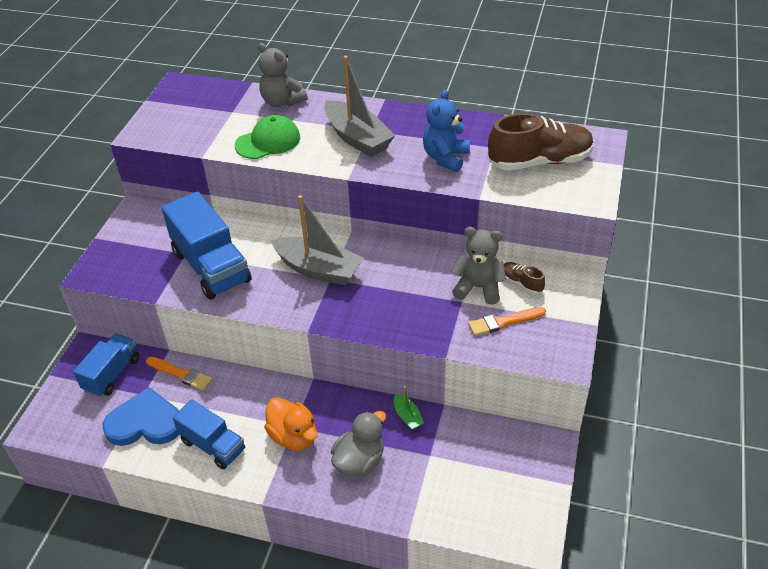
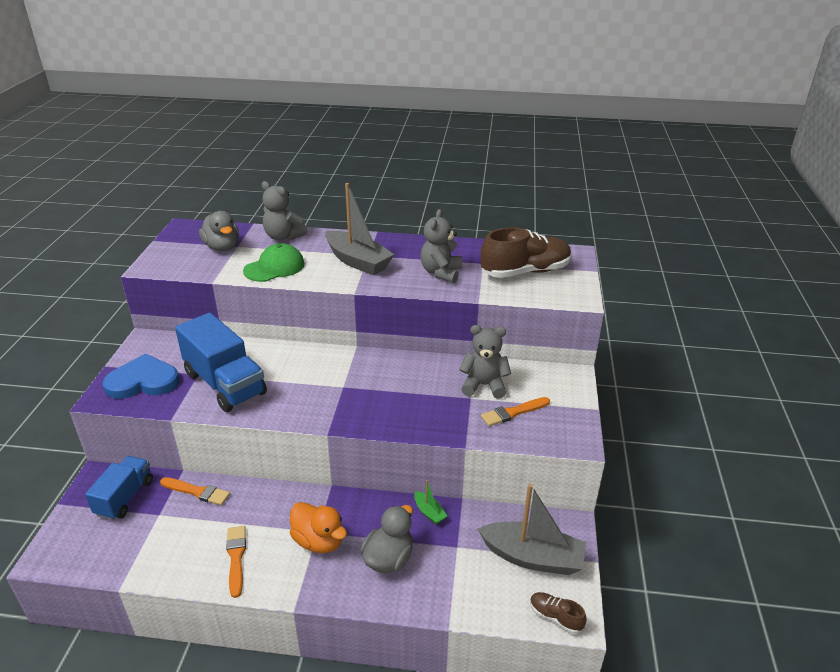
camera: 10 degrees left, 10 degrees down
(145, 422) = (163, 541): blue heart -> blue heart (143, 381)
(213, 445) = (236, 558): blue truck -> orange brush
(216, 112) = (222, 247): none -> grey duck
(319, 269) = (331, 379): grey boat -> grey boat (532, 557)
(445, 158) = (441, 273): blue teddy bear -> grey teddy bear
(521, 283) = (522, 379): brown shoe -> brown shoe (555, 617)

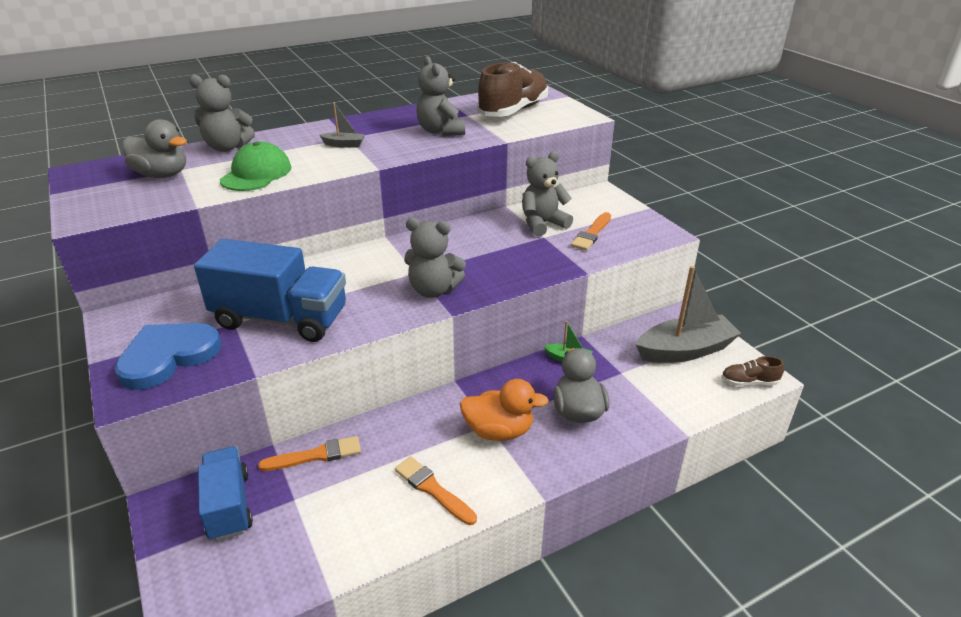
camera: 35 degrees left, 0 degrees up
(338, 407) = (433, 290): none -> grey teddy bear
(357, 261) = (344, 145): grey boat -> grey boat, size x0.45

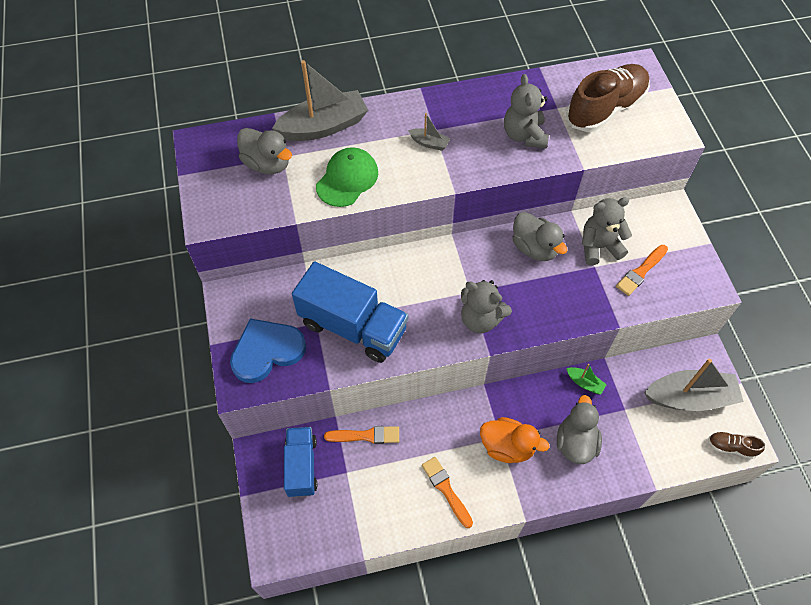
camera: 15 degrees right, 25 degrees up
(227, 147) = (324, 126): grey teddy bear -> grey boat
(477, 233) = (534, 248): none -> grey duck

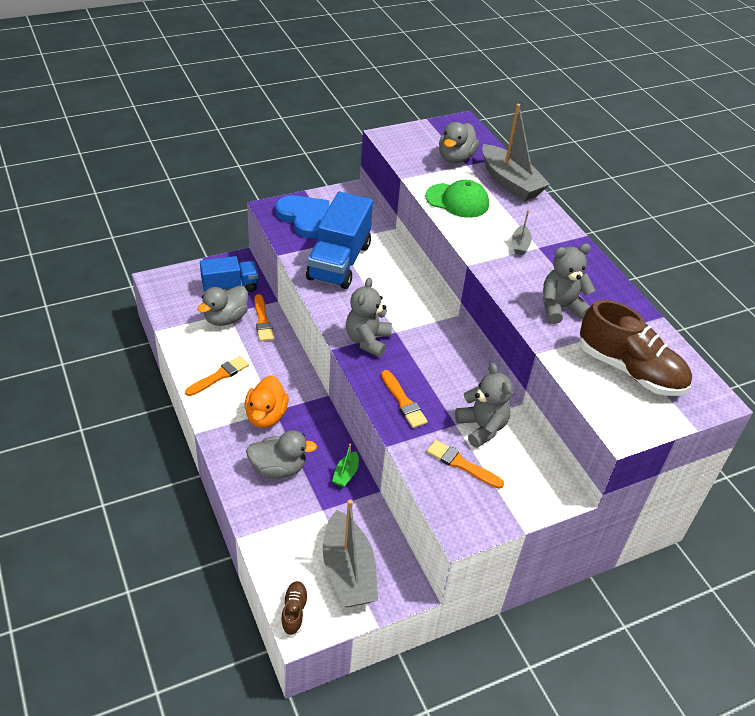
camera: 75 degrees right, 15 degrees down
(534, 248) = (462, 375): grey duck -> grey duck (226, 318)
(565, 303) = (403, 401): none -> orange brush

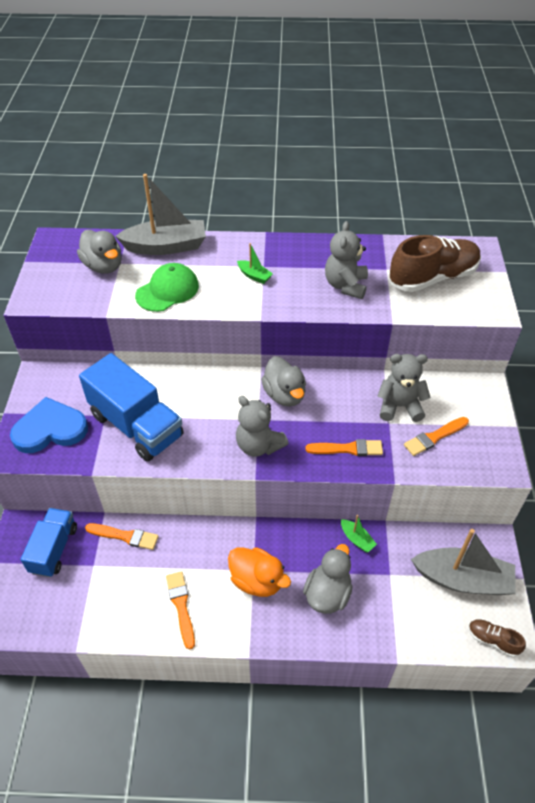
camera: 60 degrees left, 5 degrees up
(226, 318) = (100, 570): grey duck -> grey duck (284, 395)
(520, 245) = (254, 276): grey boat -> green boat

